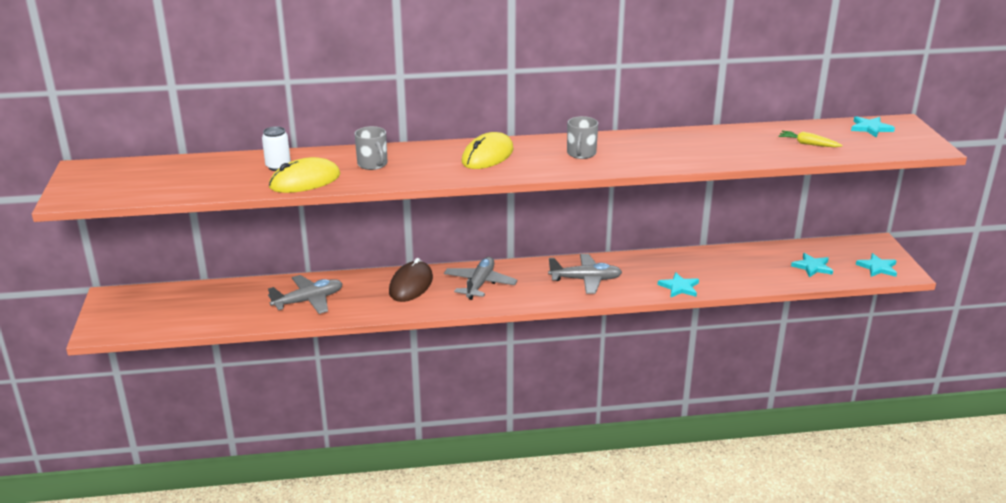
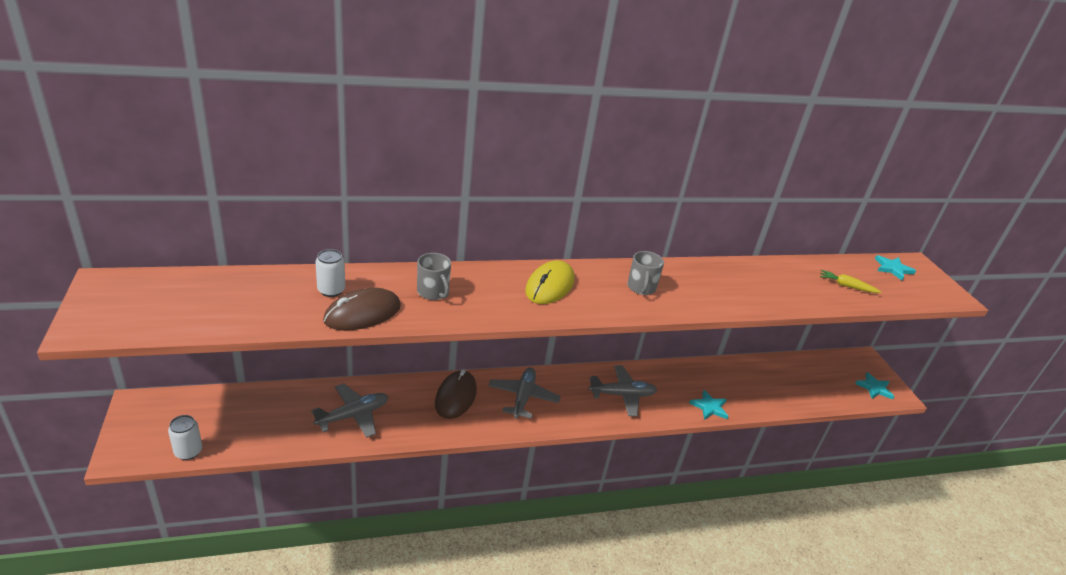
camera: 10 degrees left, 5 degrees up
(156, 328) = (188, 451): none -> white can
(305, 181) = (363, 313): yellow mouse -> brown mouse
(812, 267) = (819, 385): turquoise star -> none

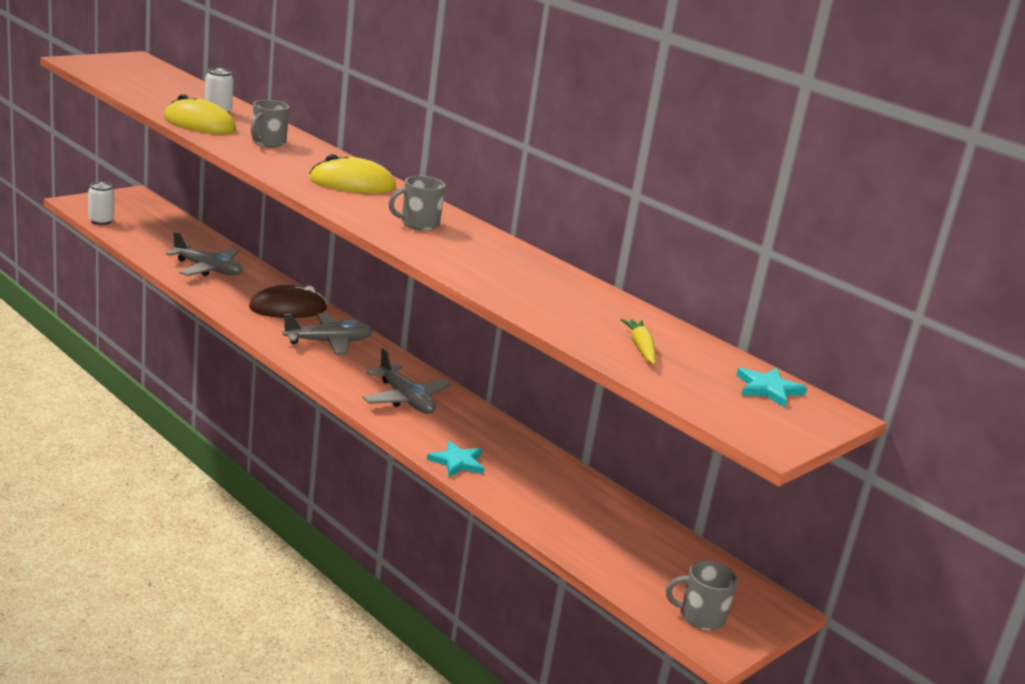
camera: 60 degrees right, 10 degrees down
(363, 313) = (199, 124): brown mouse -> yellow mouse
(874, 388) = (701, 617): turquoise star -> grey mug

